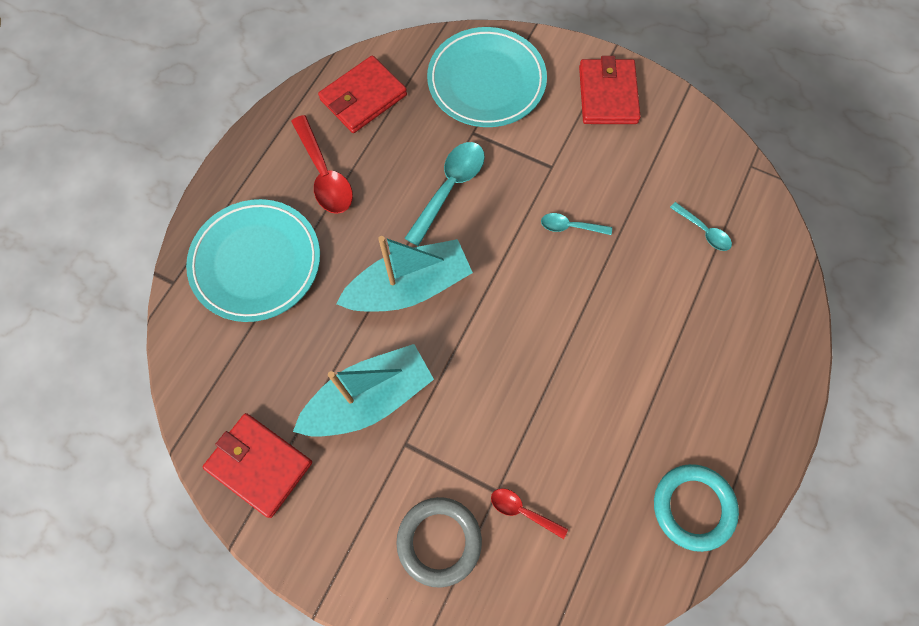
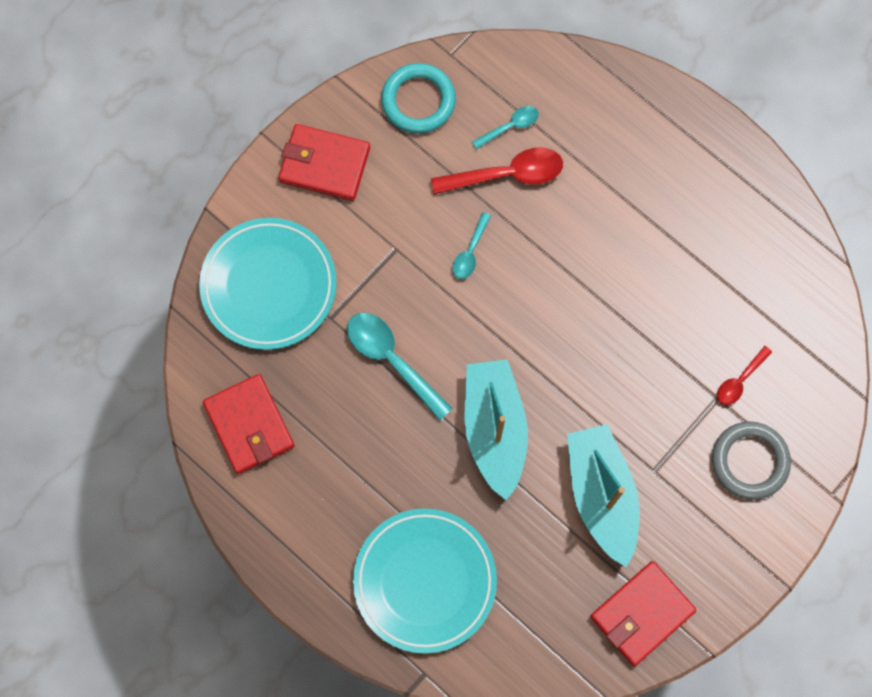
camera: 75 degrees left, 5 degrees up
(324, 174) = (337, 488): red spoon -> red spoon (506, 174)
(693, 507) = (769, 233): turquoise ring -> turquoise ring (418, 101)

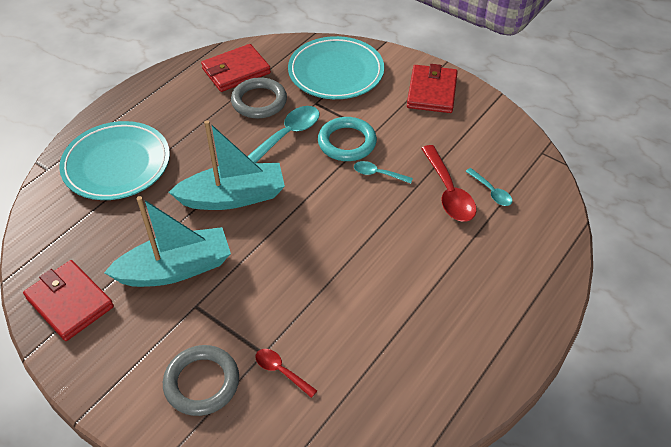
camera: 85 degrees right, 25 degrees down
(319, 393) = (259, 101): none -> grey ring
(418, 101) = (496, 137): turquoise ring -> turquoise ring (347, 142)

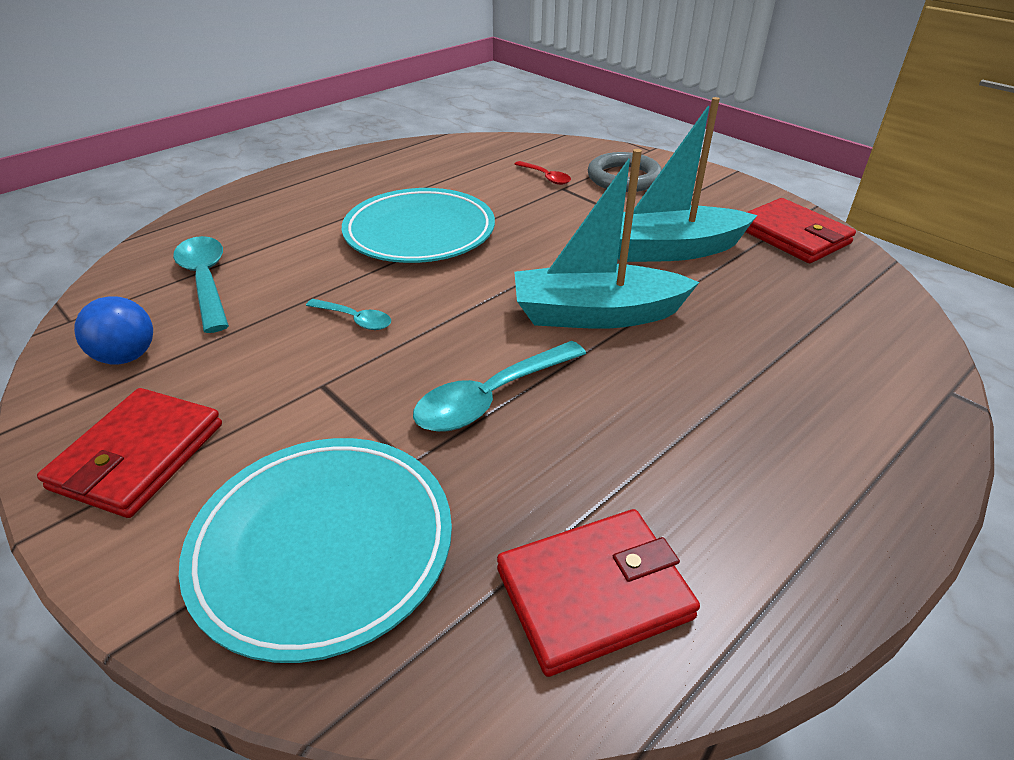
camera: 170 degrees left, 10 degrees down
(117, 164) = (817, 384): turquoise plate -> turquoise plate (419, 233)
(259, 101) = (537, 484): grey ring -> none
(347, 142) = (381, 373): turquoise ring -> none
(448, 192) = (266, 287): red spoon -> none
(485, 135) = (127, 357): none -> blue ball
(491, 192) = (206, 281): turquoise spoon -> turquoise spoon, size x1.79

